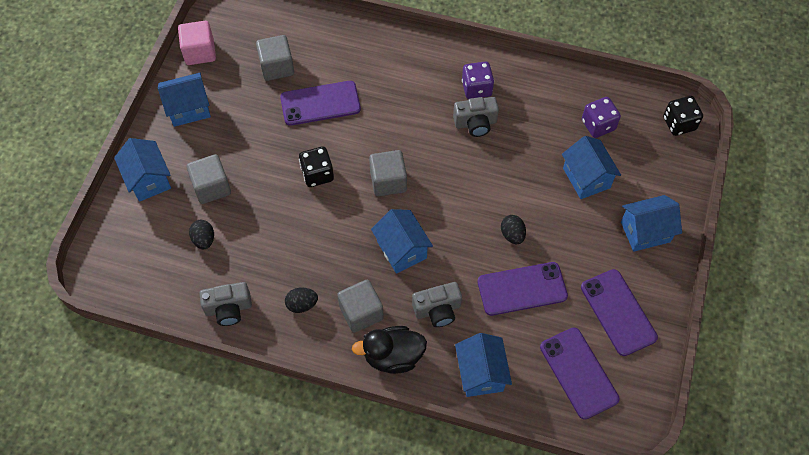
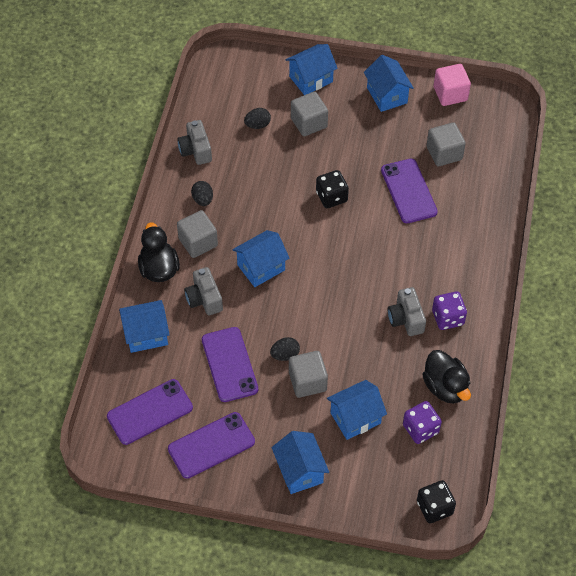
camera: 85 degrees right, 5 degrees down
(388, 181) = (331, 251): grey cube -> grey cube (307, 381)
(553, 100) = (445, 387): none -> black duck

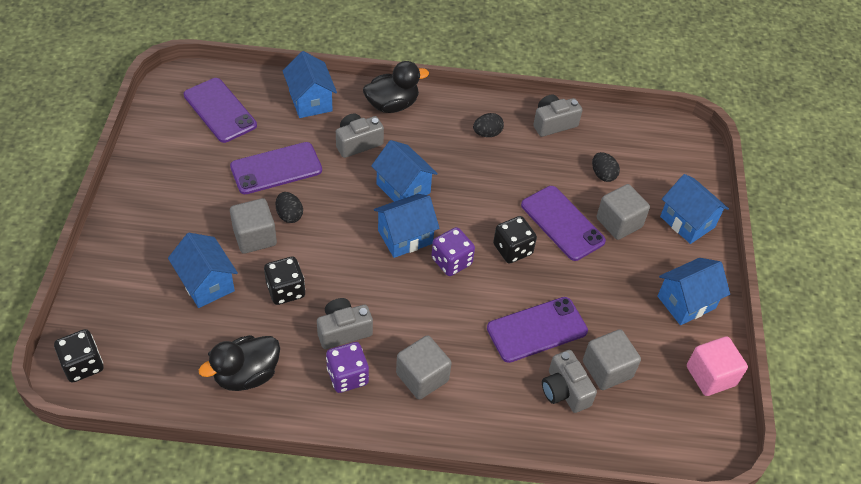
camera: 80 degrees right, 5 degrees down
(198, 242) = (430, 133): grey cube -> grey cube (422, 377)
(211, 445) = (179, 160): purple phone -> purple phone (562, 223)
(300, 471) = (142, 235): blue house -> blue house (405, 237)
(365, 359) = (285, 290): none -> black dice
(420, 429) = (189, 349): purple dice -> purple dice (451, 261)
(461, 181) = (564, 390): none -> grey camera

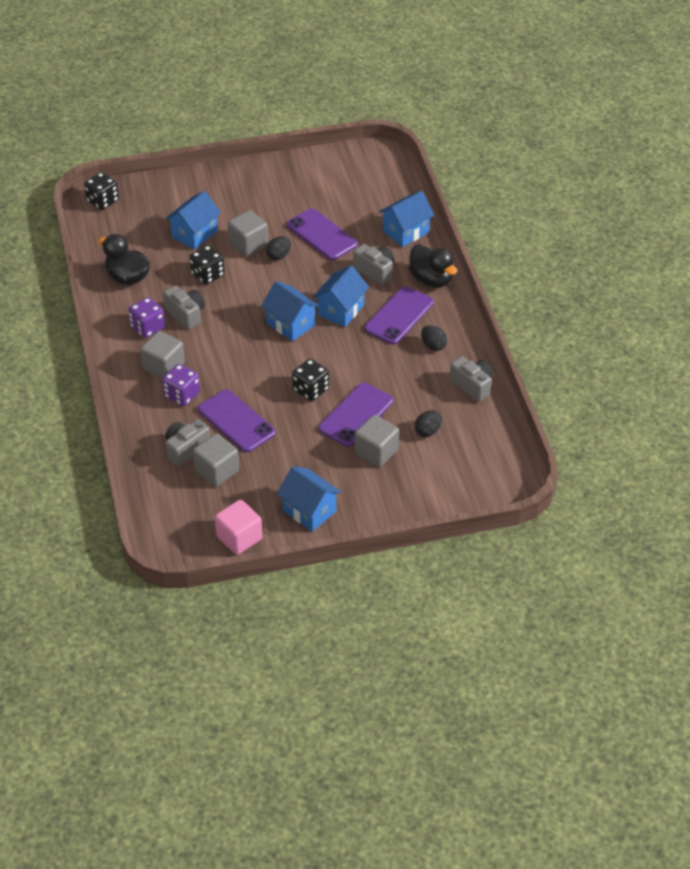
camera: 75 degrees right, 5 degrees down
(220, 110) = (364, 186): purple phone -> purple phone (399, 316)
(451, 261) = (279, 356): purple dice -> purple dice (182, 395)
(687, 222) = (403, 498): blue house -> none

